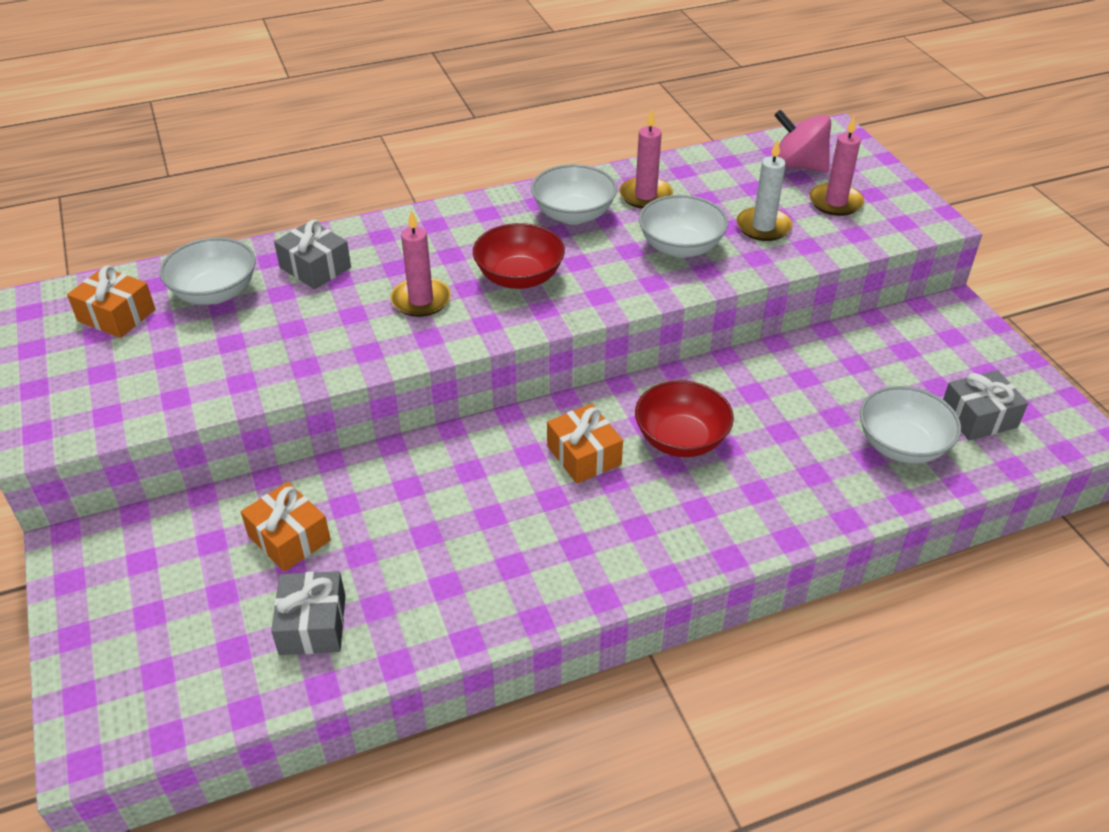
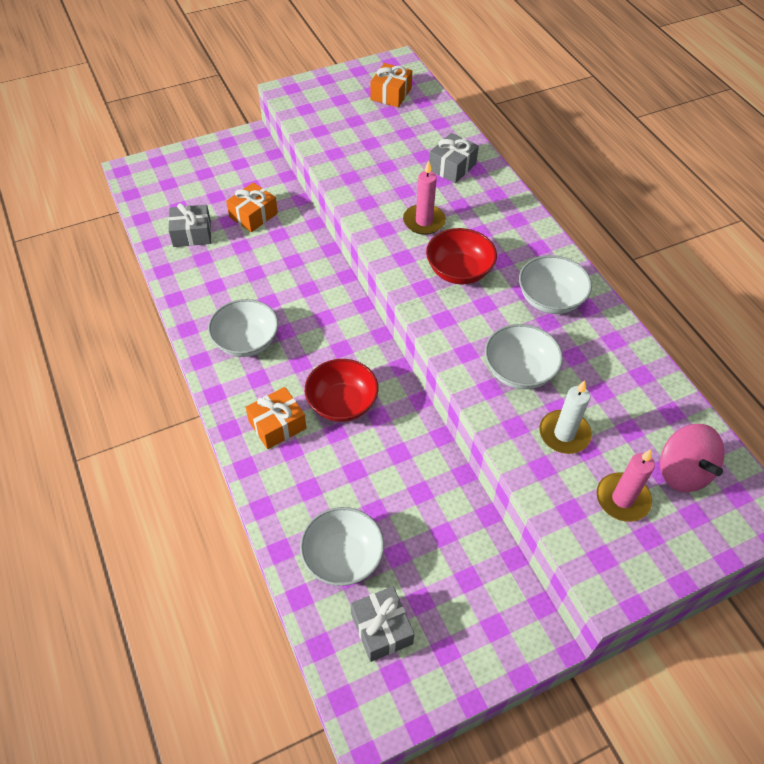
camera: 85 degrees right, 10 degrees up
(215, 292) = (418, 128): white bowl -> white bowl (246, 341)
(584, 455) = (323, 346): orange gift -> orange gift (277, 425)
(645, 196) = (592, 347): pink candle -> none
(798, 166) = (682, 472): pink spinning top -> pink spinning top turned 135 degrees clockwise

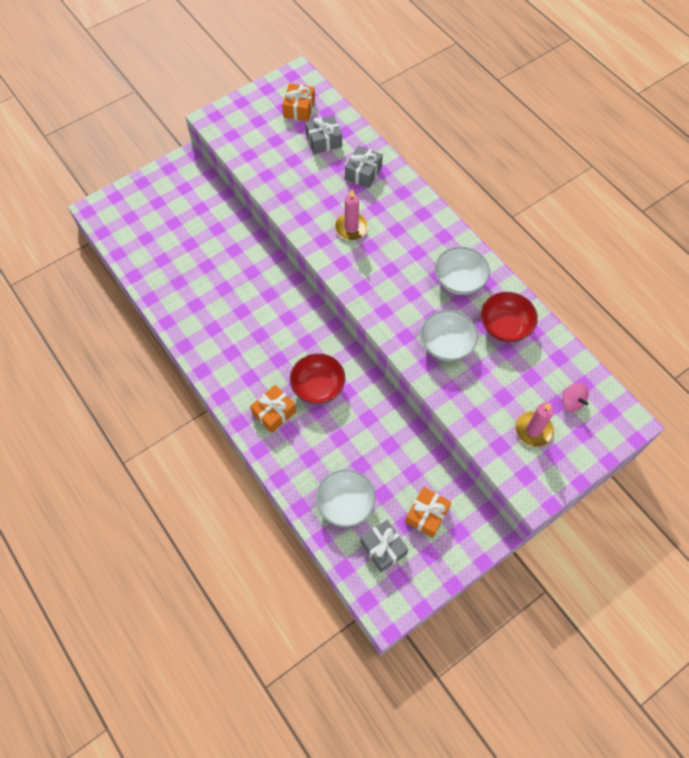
camera: 10 degrees left, 10 degrees up
(192, 234) = (163, 261): grey gift -> grey gift (324, 141)
(246, 341) = (233, 349): white bowl -> none
(253, 215) = (209, 235): orange gift -> orange gift (427, 515)
(459, 271) = (387, 268): red bowl -> red bowl (505, 326)
(564, 434) = (486, 388): white candle -> none
(682, 472) = (571, 402): pink spinning top -> pink spinning top, size x0.63

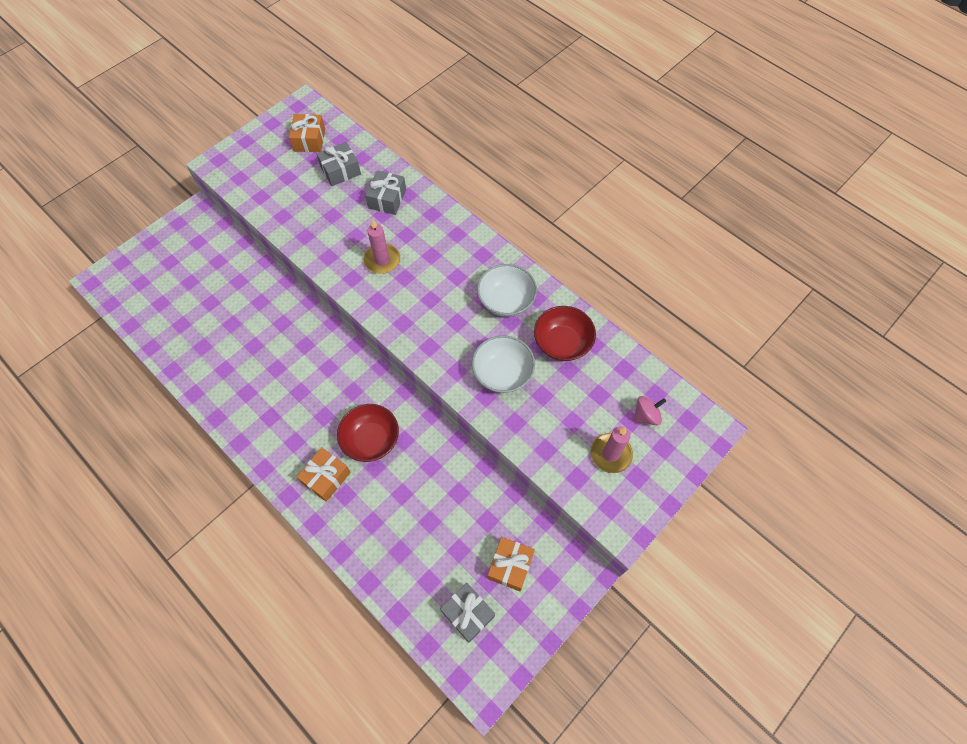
camera: 10 degrees left, 0 degrees up
(345, 503) = (419, 569): white bowl -> none
(571, 402) = (646, 415): pink spinning top -> pink spinning top turned 75 degrees counterclockwise

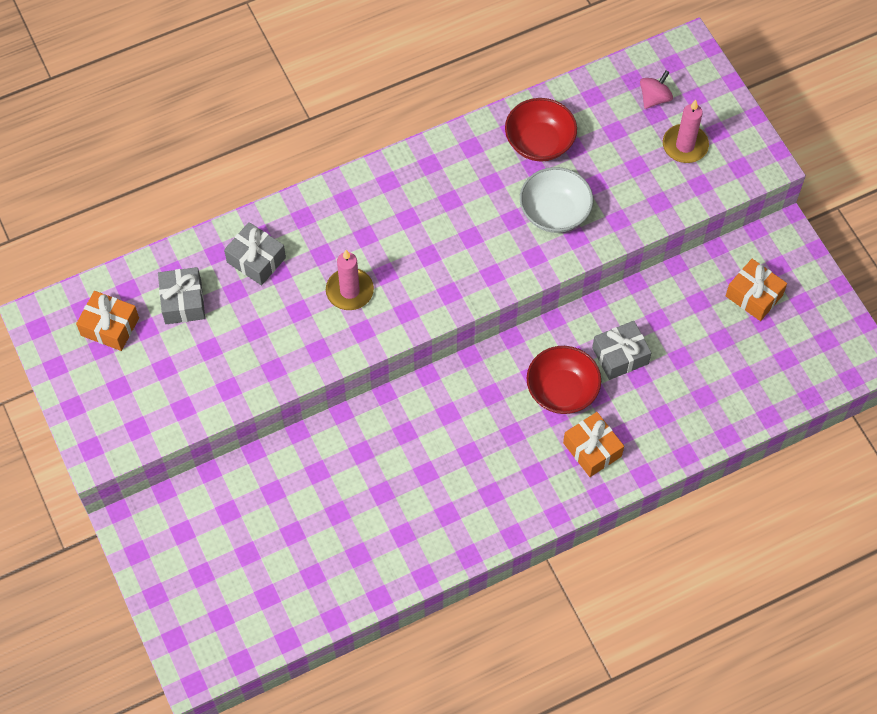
camera: 70 degrees left, 0 degrees up
(468, 613) = (790, 350): grey gift -> grey gift (620, 356)
(506, 300) = (462, 178): white bowl -> none
(646, 415) = (654, 98): pink spinning top -> pink spinning top turned 45 degrees clockwise

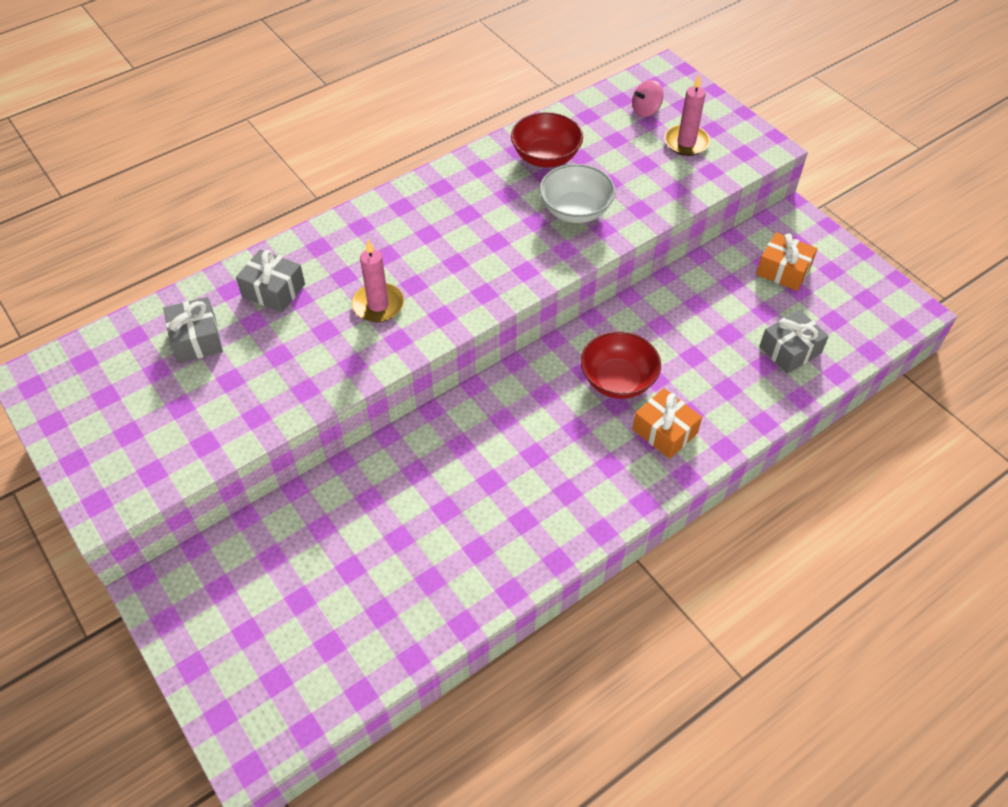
camera: 10 degrees left, 10 degrees down
(110, 327) = (115, 374): orange gift -> none
(620, 356) = (668, 340): grey gift -> grey gift (790, 350)
(654, 98) = (646, 110): pink spinning top -> pink spinning top turned 150 degrees counterclockwise

